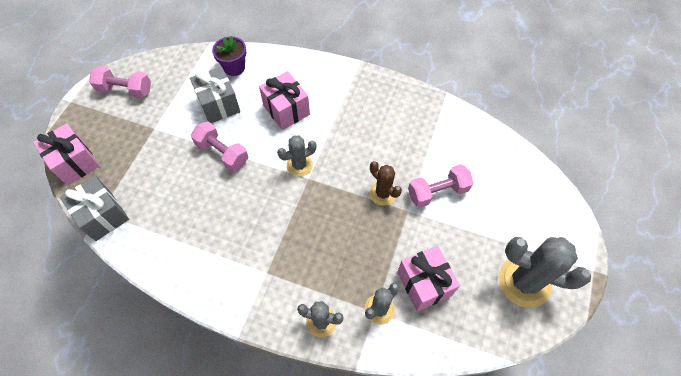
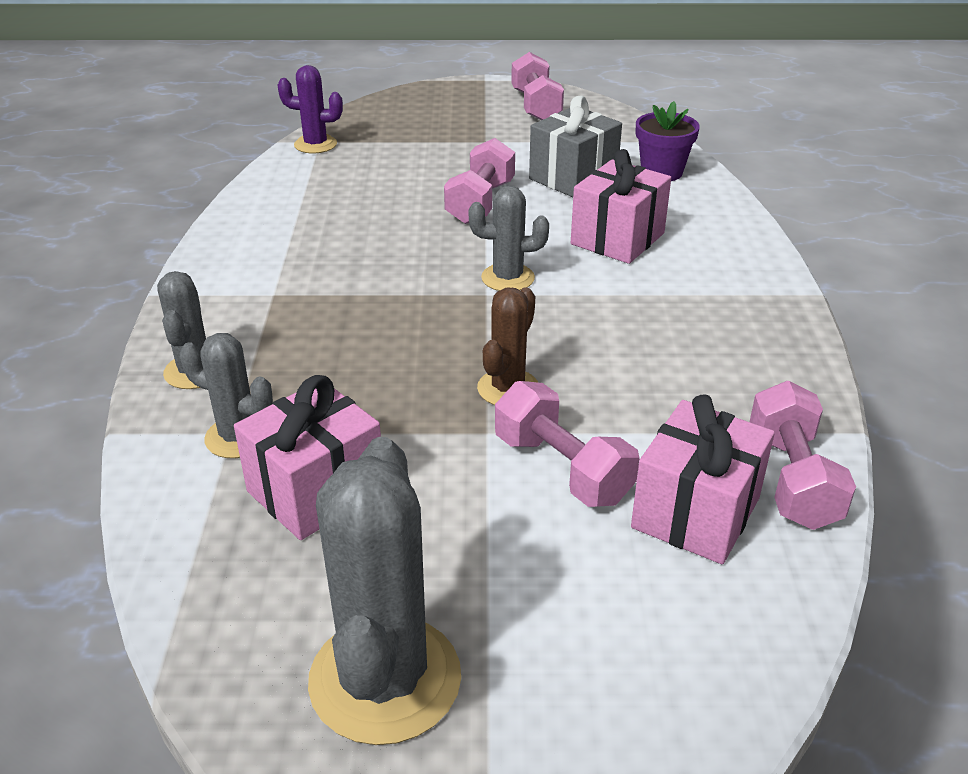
camera: 70 degrees right, 25 degrees down
(75, 163) = (389, 107): pink gift -> pink gift (695, 513)
(103, 216) = (315, 144): grey gift -> purple cactus
(299, 165) = (508, 278): grey cactus -> grey cactus turned 45 degrees counterclockwise
(464, 124) = (792, 479): none -> pink dumbbell

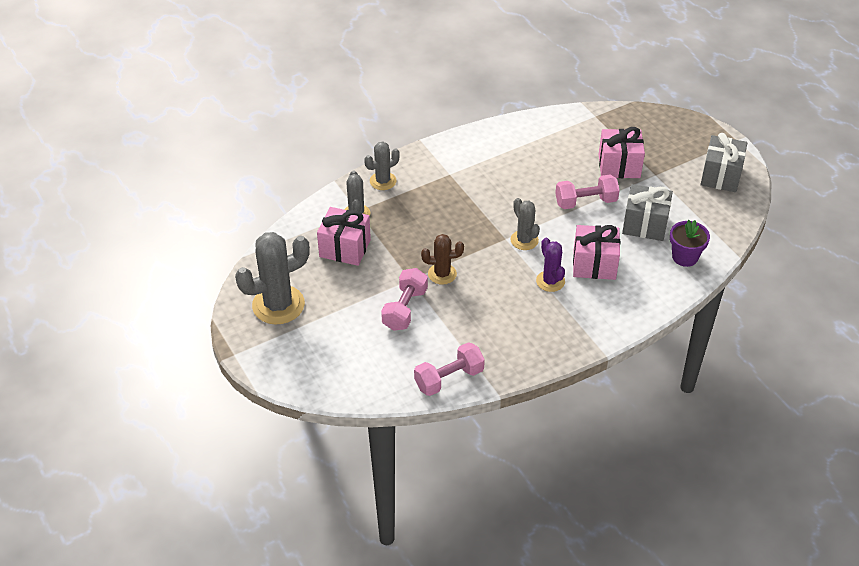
camera: 60 degrees right, 10 degrees up
(315, 144) = (589, 116): purple cactus -> purple cactus (550, 281)
(536, 106) = (720, 176): pink dumbbell -> grey gift
(695, 513) = (408, 355): pink gift -> pink gift (619, 166)

